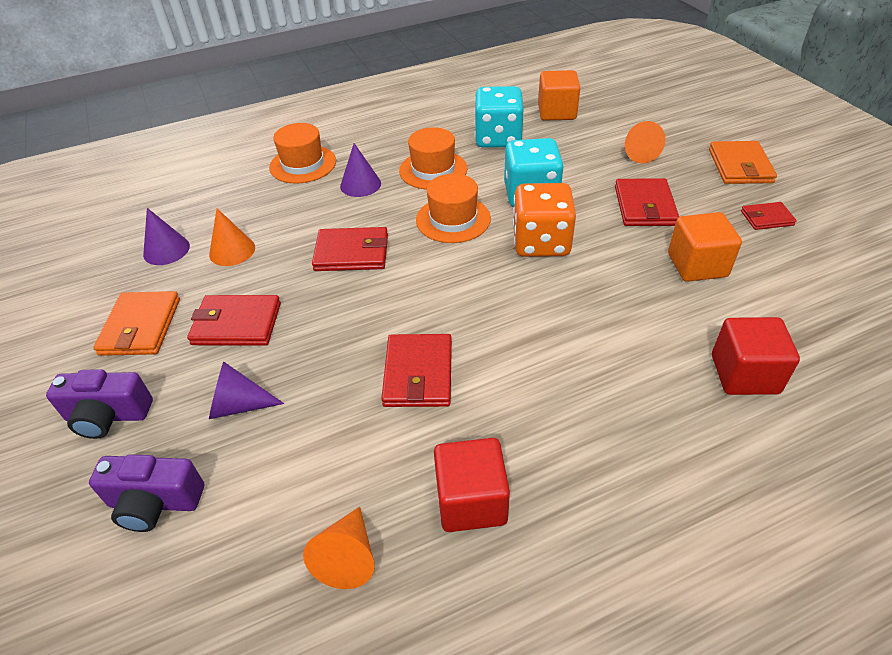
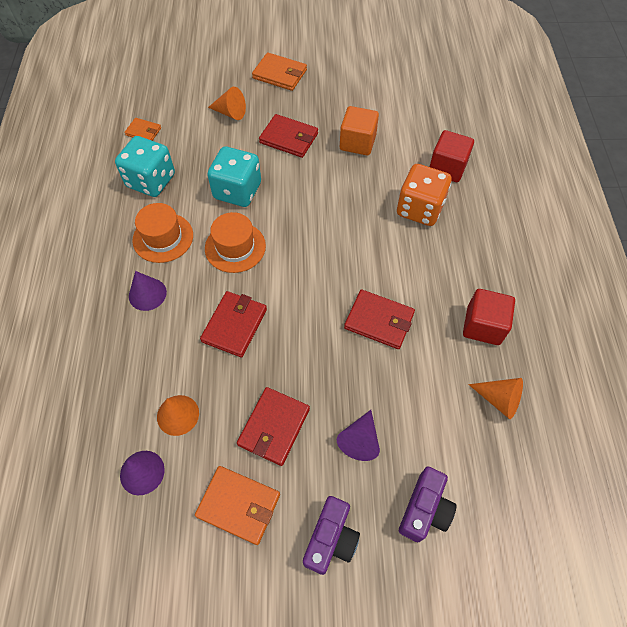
camera: 70 degrees left, 15 degrees up
(303, 164) = (83, 330): orange hat -> none
(541, 242) = (292, 207): orange dice -> orange dice (420, 209)
(556, 112) = (143, 131): orange cube -> orange wallet
(766, 218) = (335, 91): red wallet -> none

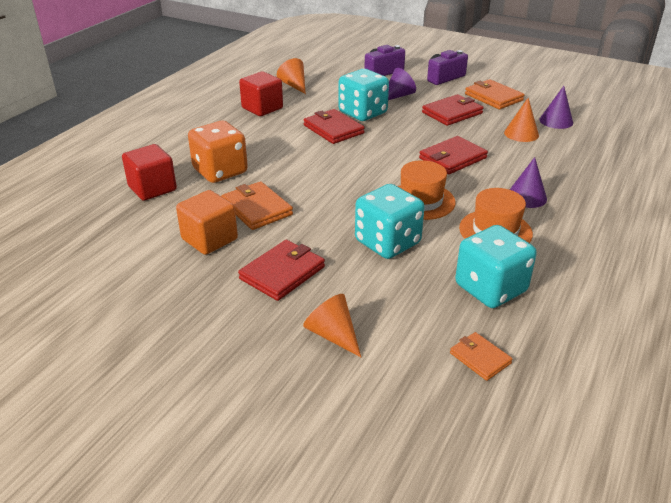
camera: 150 degrees left, 25 degrees down
(280, 74) = (210, 366): orange wallet -> orange wallet (256, 208)
(289, 138) = (282, 273): red wallet -> red wallet turned 75 degrees clockwise
(373, 372) = (362, 113): none -> turquoise dice

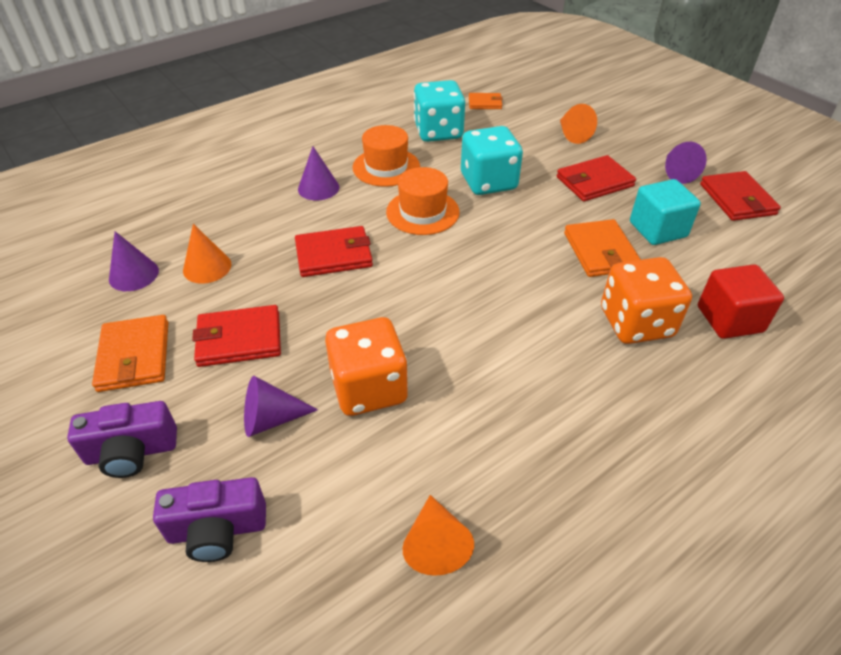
camera: 155 degrees left, 10 degrees up
(191, 311) = (676, 173): none -> purple cone
(209, 239) = (657, 229): orange cube -> turquoise cube
(262, 108) = (533, 470): red cube -> none
(333, 129) = (441, 361): red wallet -> red wallet (737, 199)
(362, 113) = (369, 388): turquoise dice -> orange dice
(480, 358) = (485, 103): orange wallet -> orange wallet turned 75 degrees counterclockwise

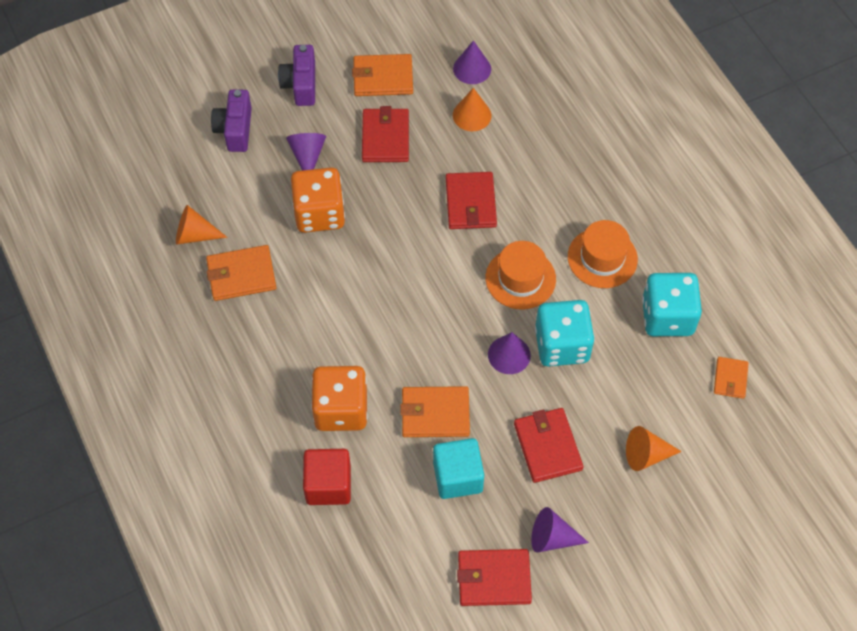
camera: 100 degrees right, 15 degrees up
(318, 188) = (573, 197): purple cone -> purple cone (509, 355)
(490, 461) = (241, 275): none -> orange wallet

